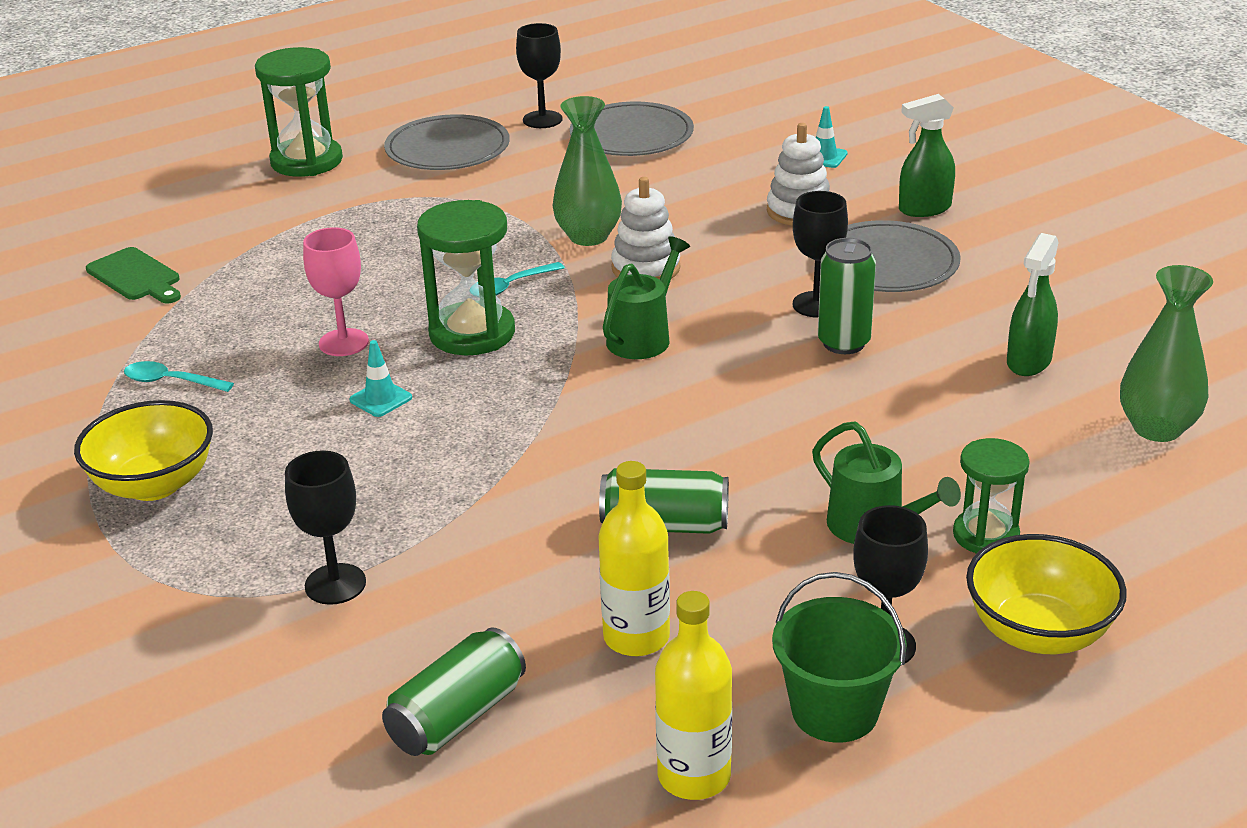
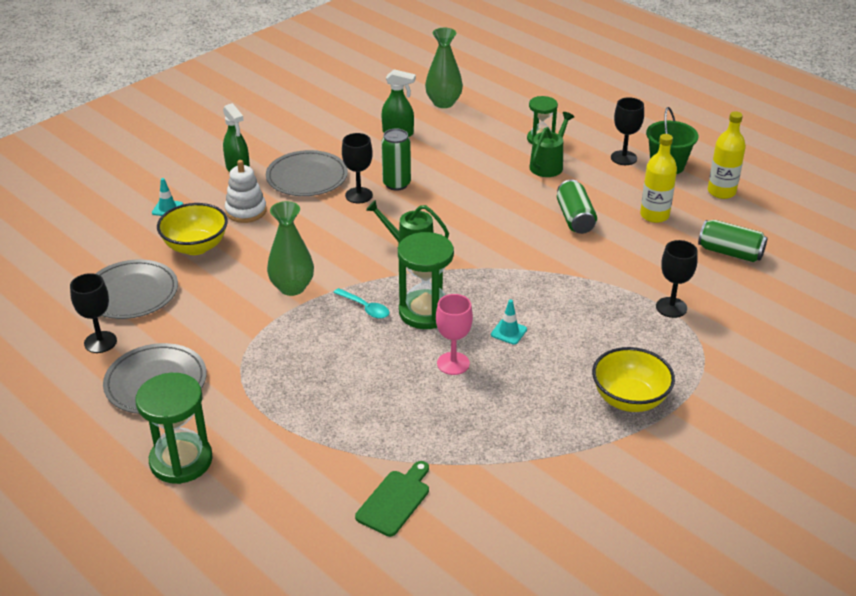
camera: 105 degrees left, 5 degrees up
(170, 382) = (525, 430): turquoise spoon -> none
(646, 268) = (330, 258): white stacking toy -> none
(1038, 632) = (596, 126): yellow bowl -> yellow bowl (196, 246)

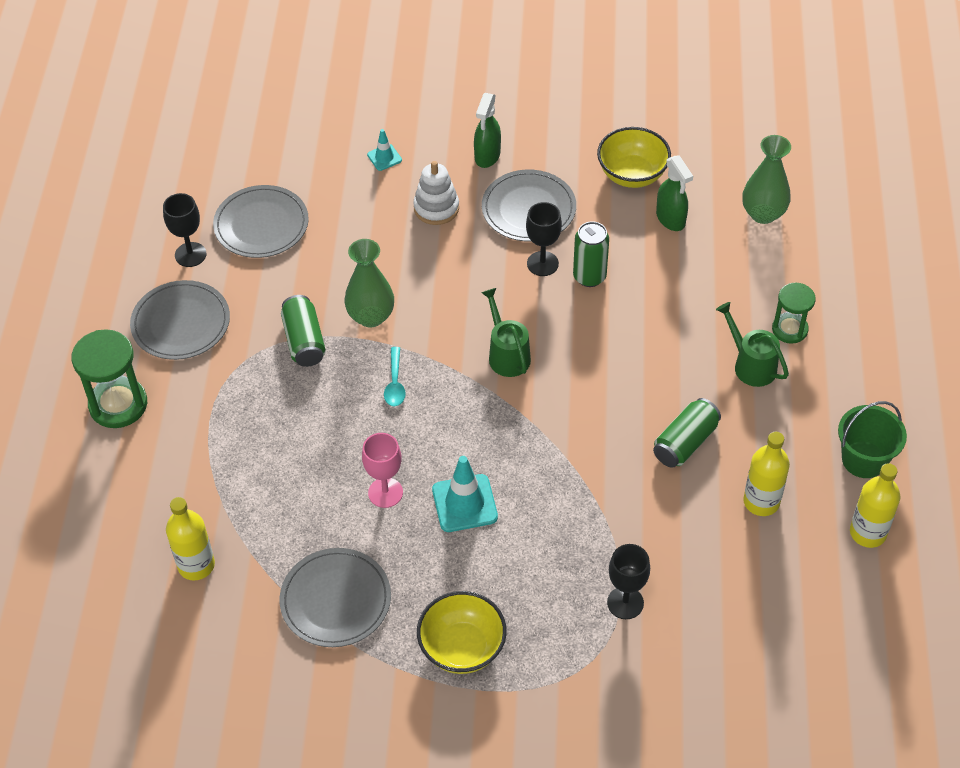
camera: 50 degrees right, 15 degrees up
(196, 246) = (356, 215): yellow bowl -> yellow bowl (632, 174)
(395, 500) = (196, 565): green cutting board -> yellow bottle
(425, 312) = (431, 427): green hourglass -> none
(508, 332) = (464, 503): turquoise traffic cone -> turquoise traffic cone, size x1.80
(517, 440) = (335, 600): none -> grey plate
(548, 165) = (751, 365): green watering can -> green watering can turned 120 degrees counterclockwise
(623, 158) = (835, 416): black goblet -> none
(730, 252) = (766, 600): green can -> green can (304, 341)

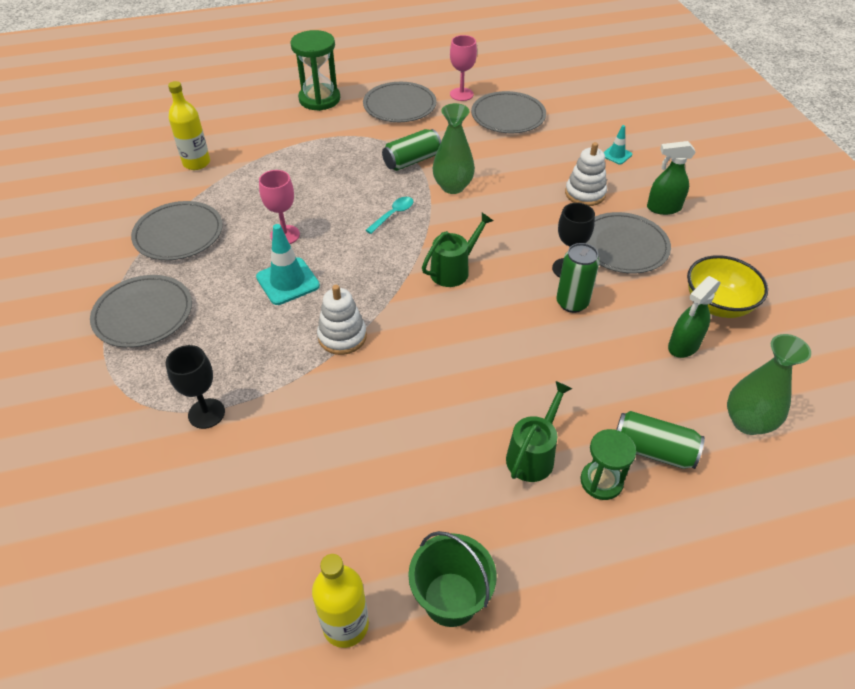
camera: 70 degrees right, 5 degrees down
(190, 254) = (461, 94): black goblet -> pink goblet
(395, 383) = (393, 214): turquoise spoon -> turquoise spoon turned 150 degrees clockwise
(462, 648) = (143, 314): yellow bowl -> grey plate
(564, 471) = (342, 336): none -> white stacking toy
(685, 442) = (408, 419): green can -> green can (653, 450)
(761, 502) = (356, 503): yellow bottle -> none

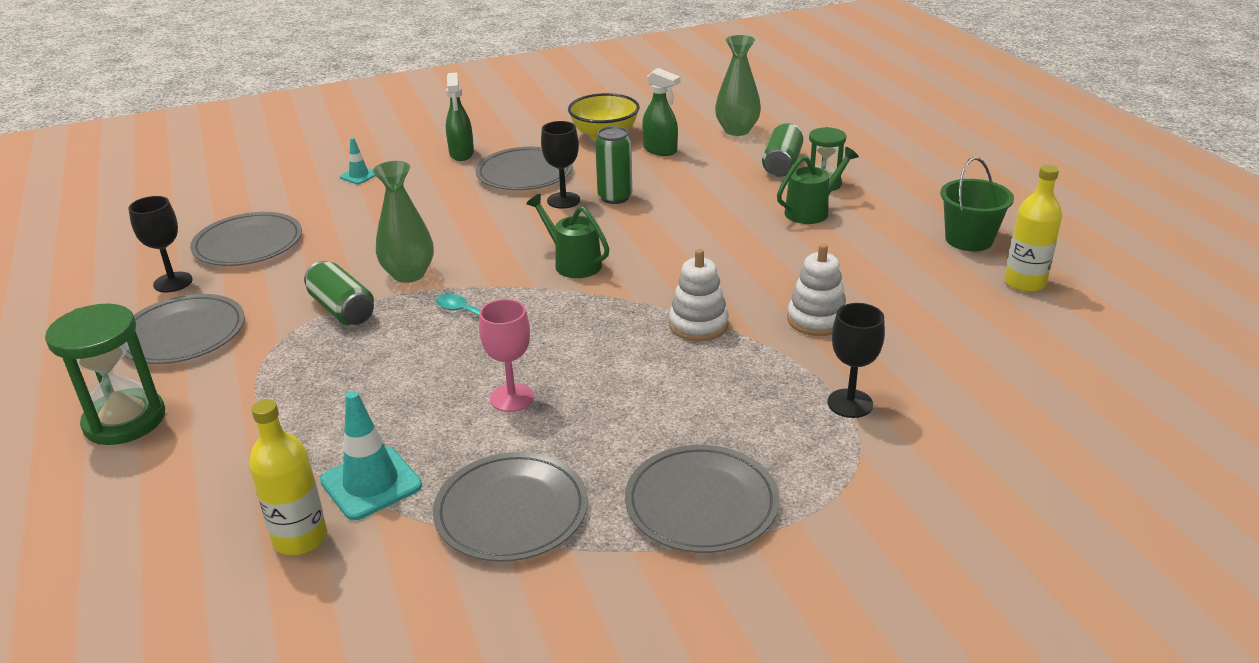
camera: 95 degrees left, 15 degrees down
(288, 281) = (610, 379): turquoise traffic cone -> turquoise traffic cone (371, 483)
(461, 94) = (173, 282): pink goblet -> black goblet
(533, 455) = (811, 211): green watering can -> green watering can turned 120 degrees clockwise
(585, 193) = (432, 192): white stacking toy -> white stacking toy (816, 320)

